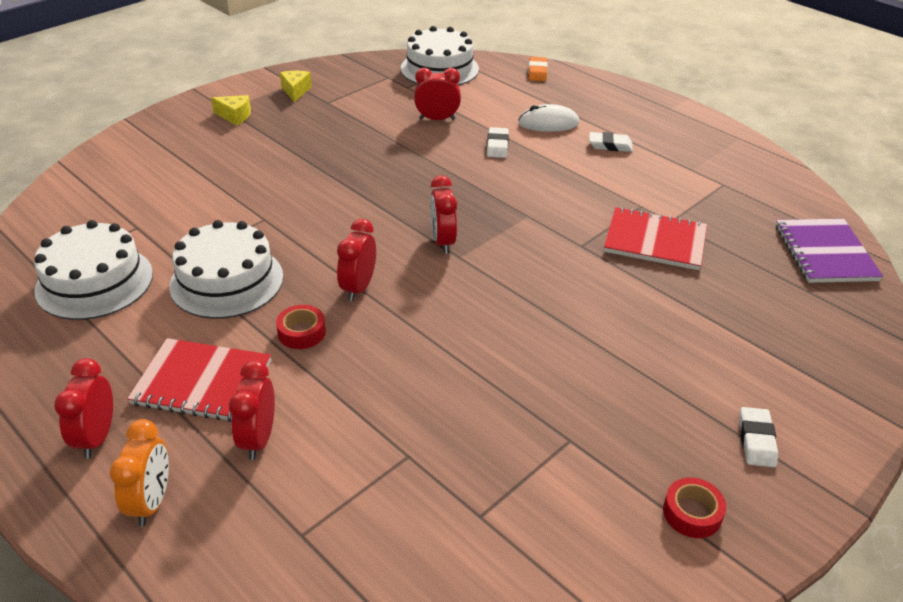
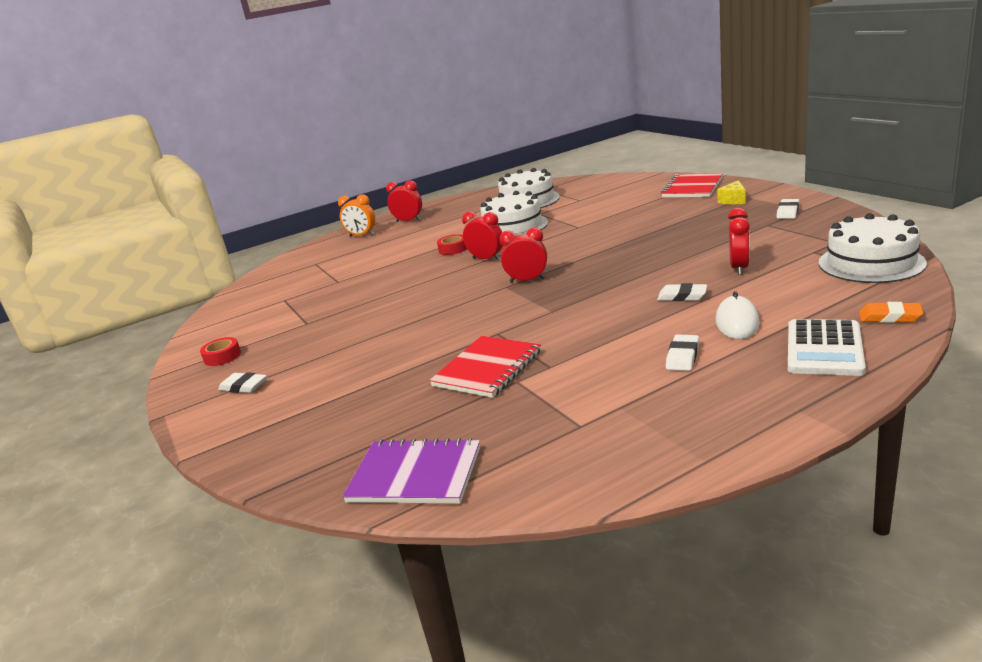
camera: 110 degrees right, 15 degrees down
(202, 382) = (429, 233): red notebook -> red notebook (692, 188)
(258, 439) = (380, 249): red clock -> none
(295, 91) = (787, 212): yellow cheese -> white eraser
(588, 95) = (824, 349): none -> white calculator

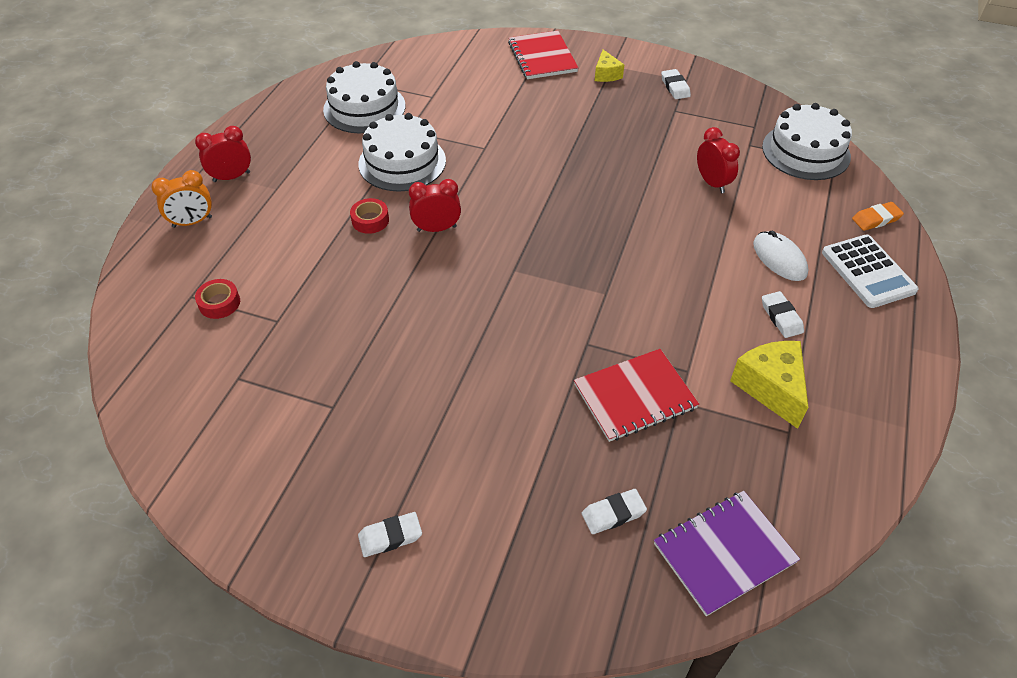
camera: 45 degrees left, 25 degrees up
(222, 357) = (288, 506): red tape -> red tape (219, 303)
(487, 368) = (635, 396): red notebook -> red notebook turned 75 degrees clockwise
(527, 280) = (527, 253): red clock -> none
(605, 395) = (770, 387): none -> yellow cheese
(682, 296) = (703, 237): white eraser -> white eraser (613, 514)

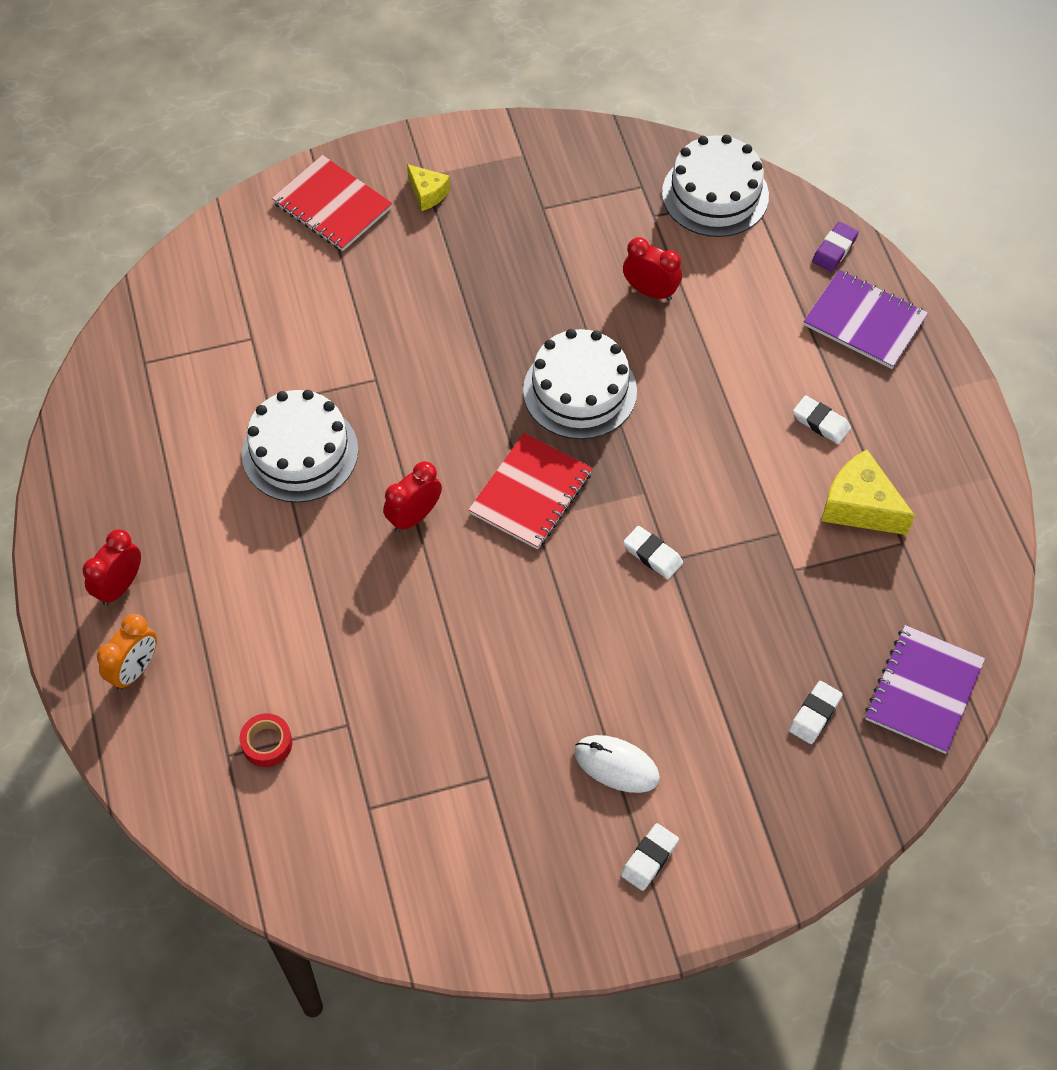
camera: 35 degrees left, 10 degrees up
(364, 108) = (185, 400): white cake -> white cake (580, 390)
(370, 220) = (334, 548): red tape -> none
(635, 396) = (752, 590): red notebook -> red notebook (531, 493)
(675, 87) = (518, 172): white eraser -> white eraser (652, 555)
(779, 258) = (776, 353): white mouse -> white mouse (616, 765)
(868, 272) = (864, 321): white calculator -> purple notebook
(876, 219) = (834, 249): orange eraser -> purple eraser

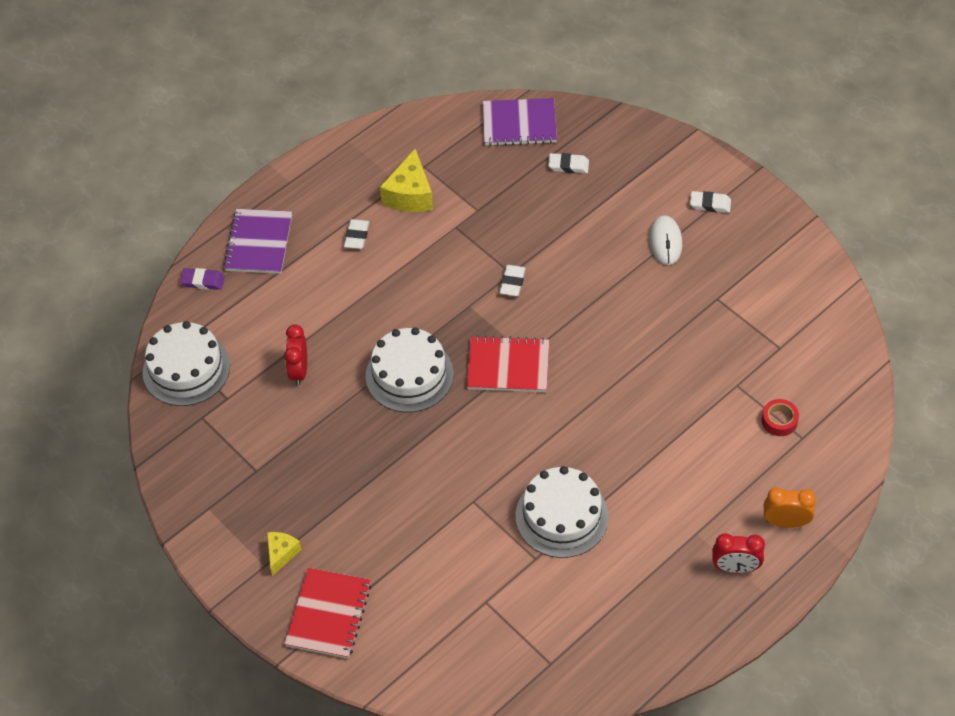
camera: 115 degrees left, 5 degrees down
(414, 516) = (568, 422): red clock -> none

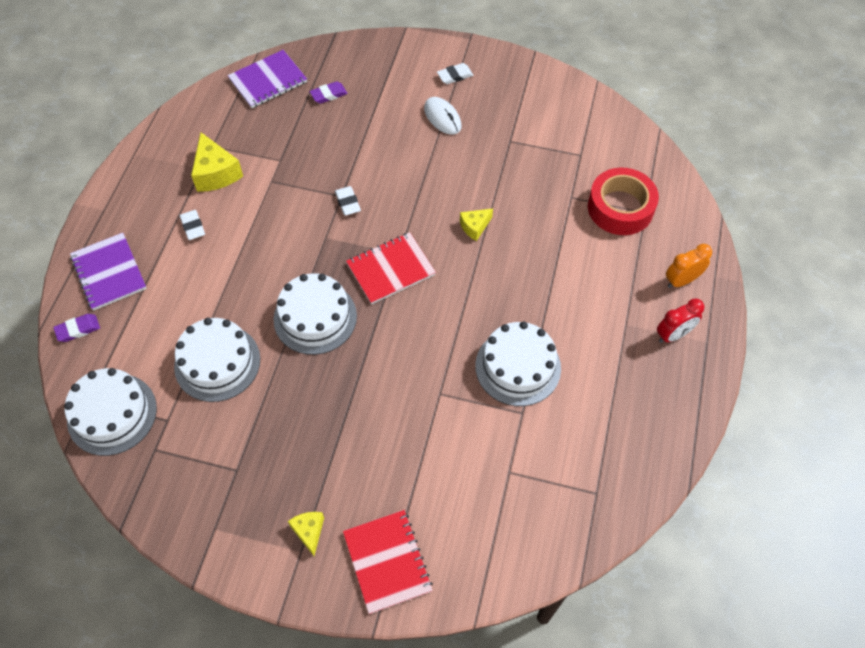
camera: 35 degrees left, 5 degrees up
(299, 371) = (217, 362): red clock -> white cake
(568, 165) = (328, 95): white eraser -> purple eraser
(617, 366) = (475, 227): none -> yellow cheese
(779, 421) = (620, 208): red tape -> red tape, size x2.13

